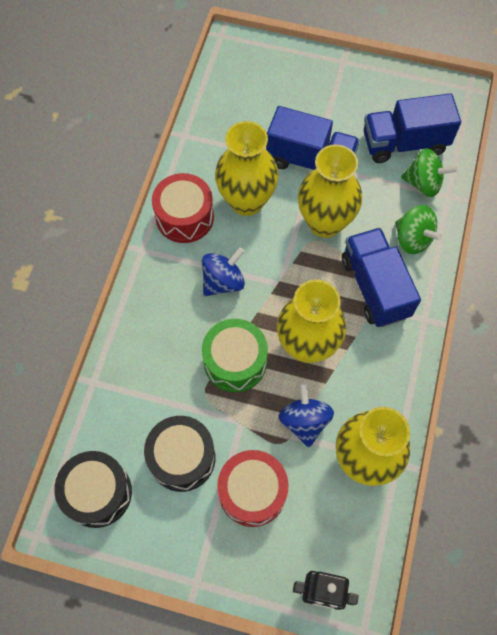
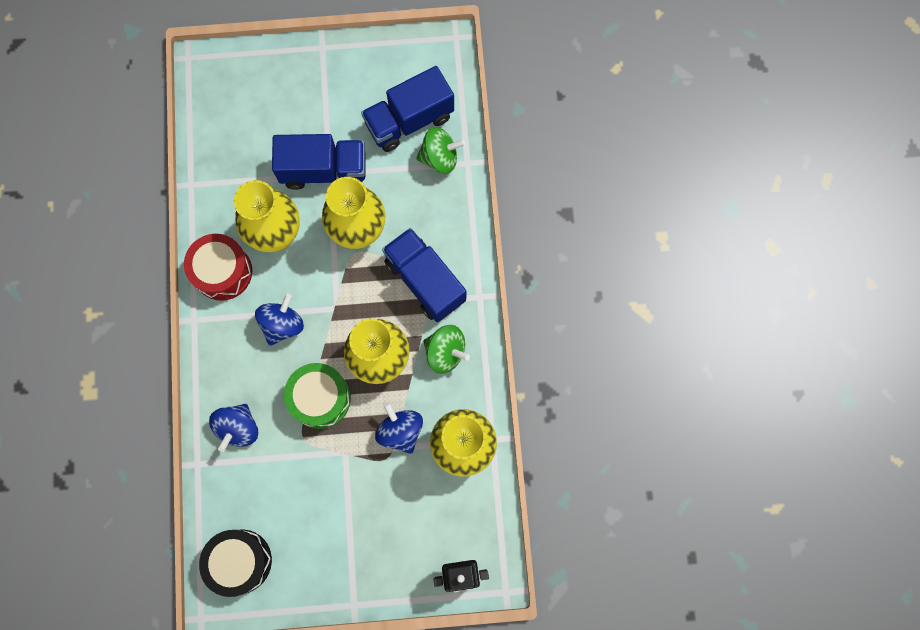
camera: 20 degrees left, 10 degrees up
(146, 362) = (238, 428): none -> blue spinning top
(182, 458) = (303, 503): black drum -> none
(252, 492) = (375, 510): red drum -> none
(412, 239) = (446, 220): green spinning top -> green spinning top (445, 352)

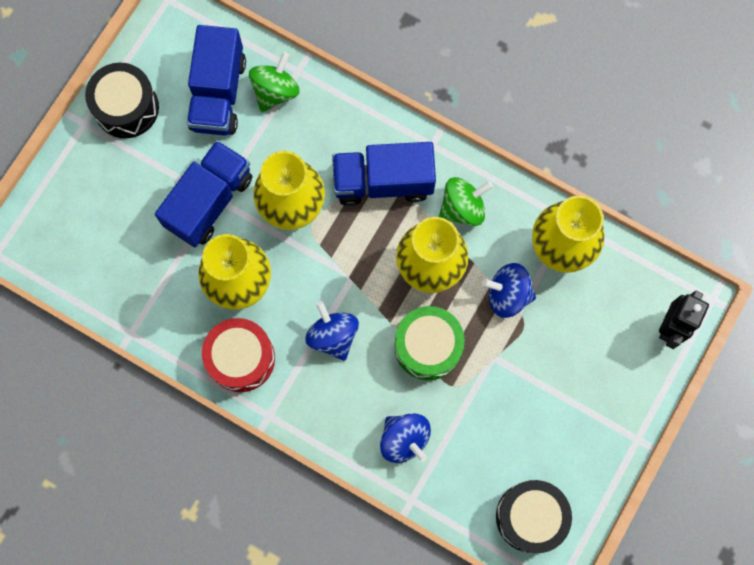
camera: 55 degrees left, 0 degrees up
(354, 67) = (126, 107): none -> black drum

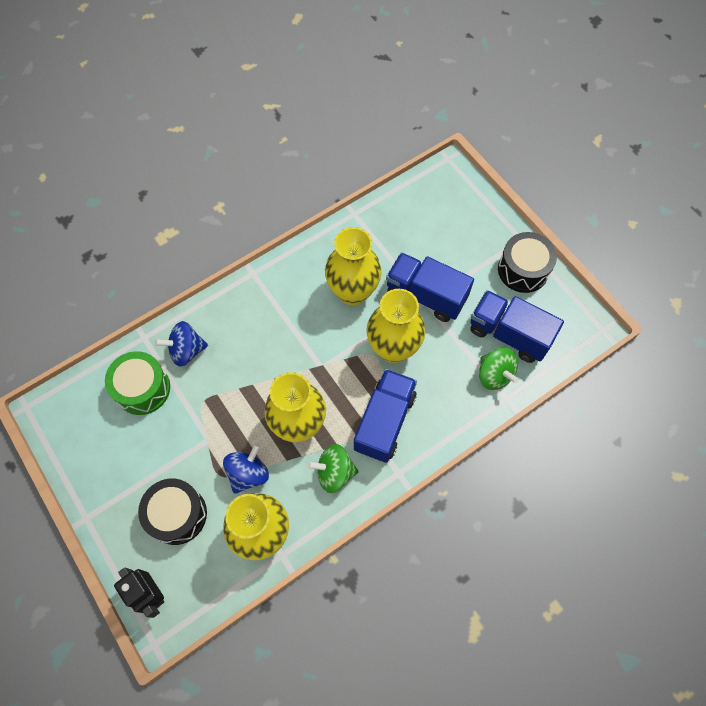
camera: 115 degrees right, 10 degrees down
(209, 201) = (425, 295): blue truck -> blue truck turned 150 degrees clockwise
(241, 358) = (301, 272): red drum -> none
(333, 336) = (285, 336): blue spinning top -> none
(428, 346) = (241, 396): green drum -> green drum (142, 389)
(462, 208) = (334, 472): green spinning top -> green spinning top turned 90 degrees clockwise
(530, 517) = (83, 410): black drum -> black drum (177, 514)

